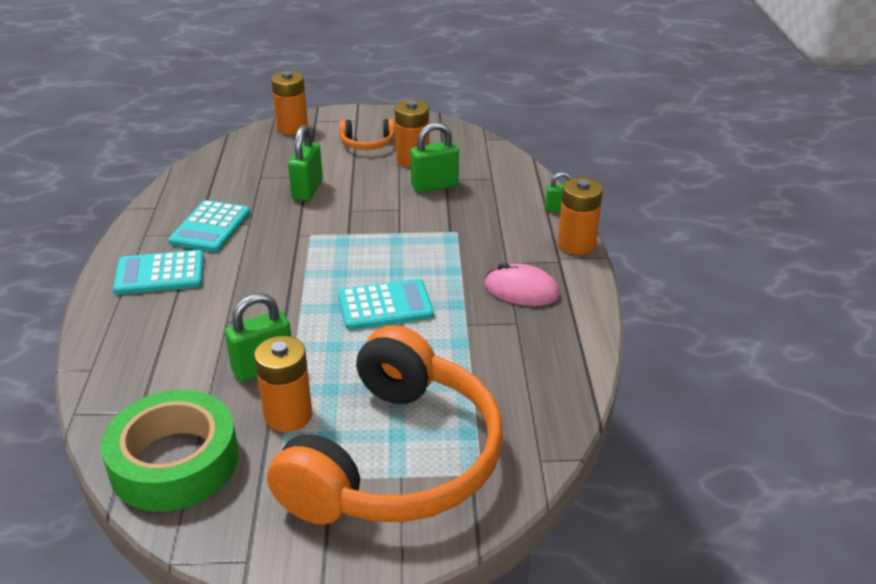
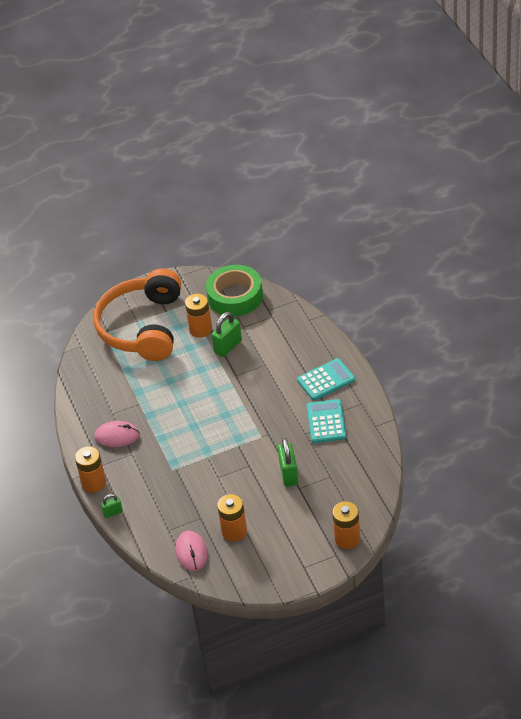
camera: 165 degrees right, 10 degrees up
(367, 143) = (277, 539): orange headphones -> none
(385, 306) = (187, 401): turquoise calculator -> none
(434, 186) = (205, 508): green padlock -> none
(474, 155) = (191, 552): none -> pink mouse

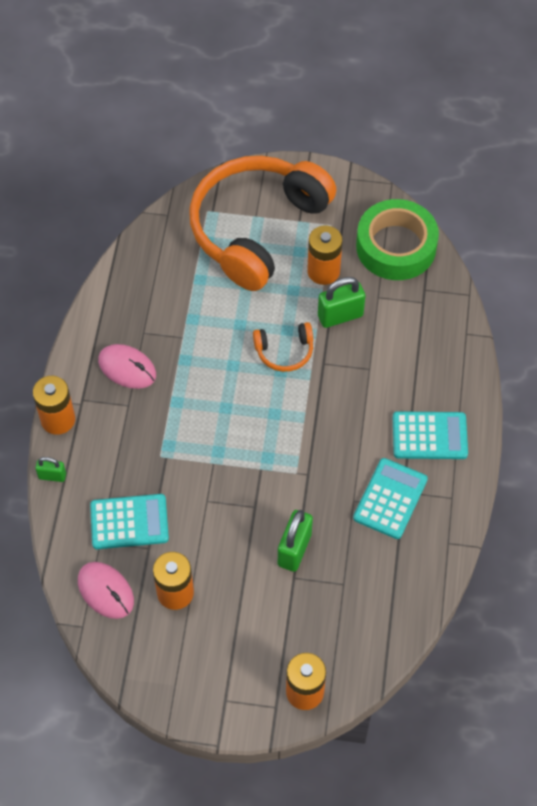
camera: 25 degrees right, 15 degrees up
(179, 511) = (129, 522): none -> turquoise calculator
(191, 552) = (105, 591): pink mouse -> pink mouse turned 60 degrees counterclockwise
(208, 381) = (284, 351): none -> orange headphones

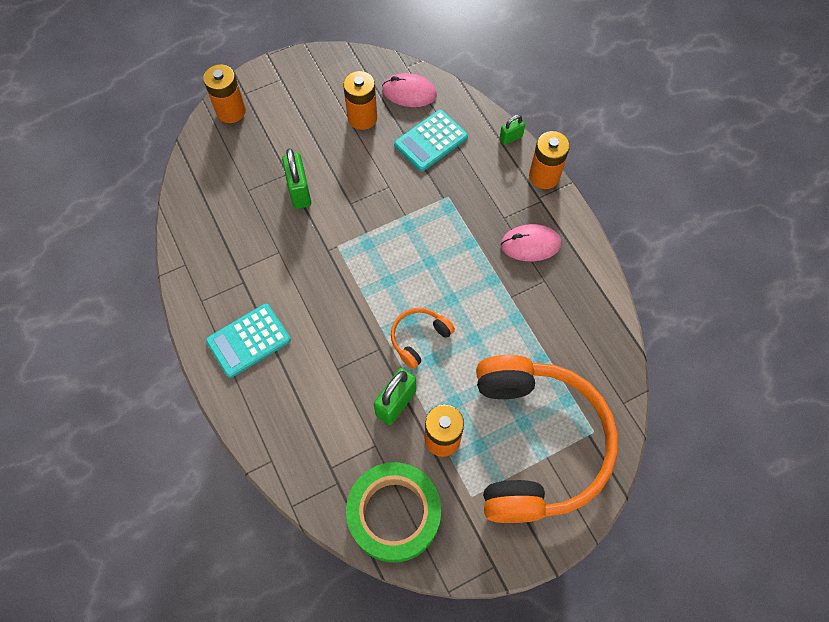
camera: 145 degrees right, 5 degrees up
(390, 499) = (250, 270): turquoise calculator -> none

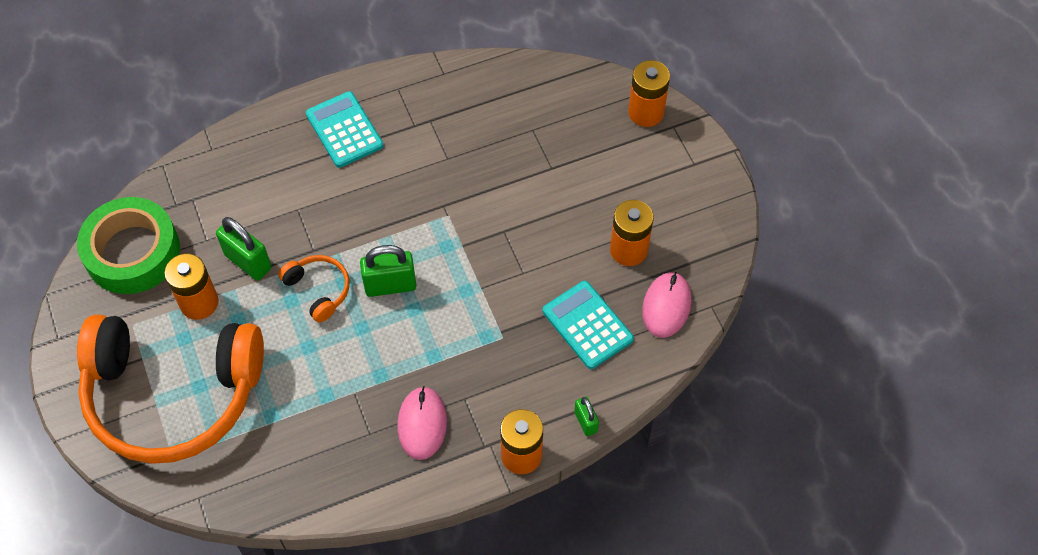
camera: 95 degrees right, 5 degrees down
(299, 191) = (525, 180): green padlock -> green padlock (390, 285)

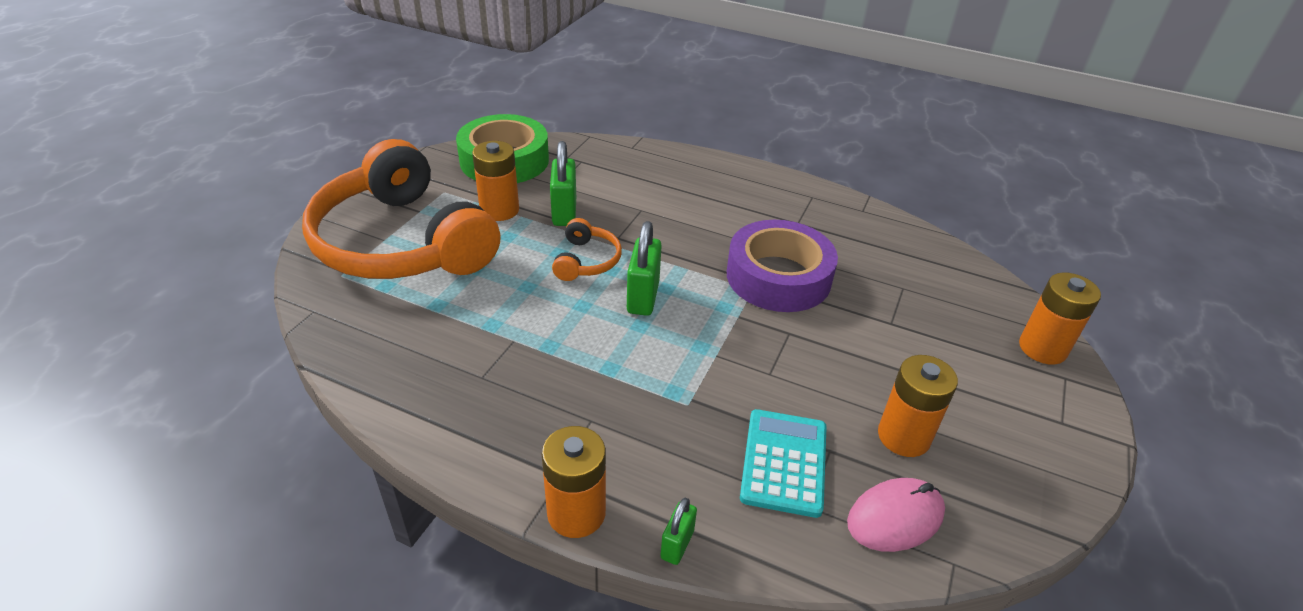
camera: 45 degrees right, 20 degrees down
(344, 130) = (738, 193): turquoise calculator -> none
(390, 285) = (643, 297): green padlock -> green padlock turned 60 degrees clockwise
(422, 424) = (529, 407): pink mouse -> none
(452, 189) = (778, 277): none -> purple tape

